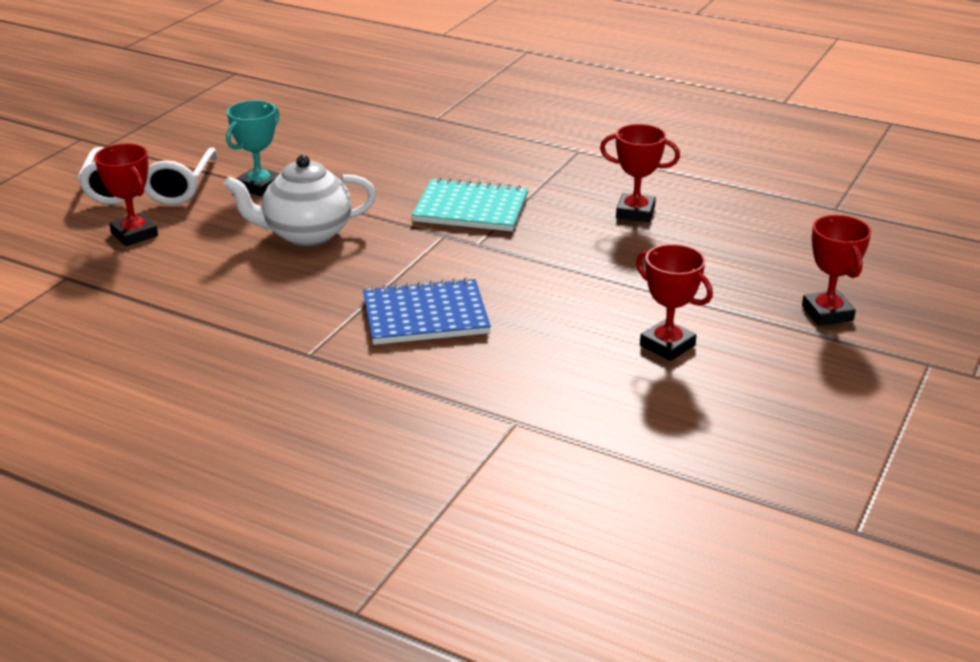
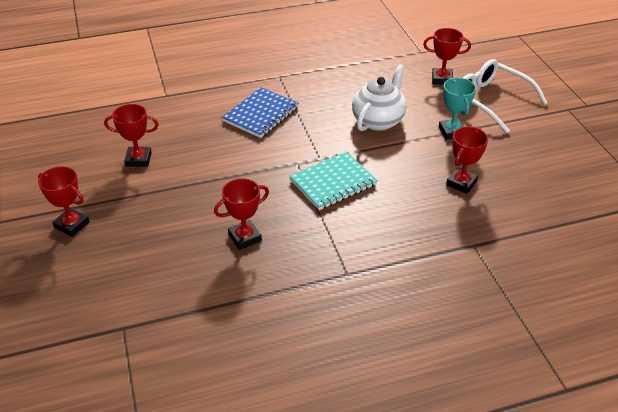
camera: 135 degrees right, 10 degrees up
(352, 151) = (461, 183): none -> red trophy

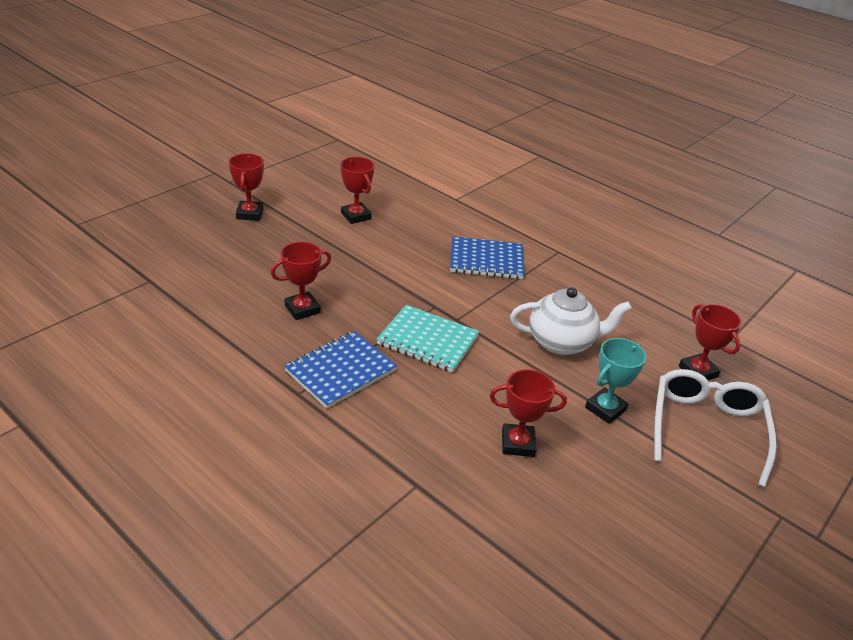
camera: 55 degrees right, 5 degrees down
(245, 237) = (302, 309): red trophy -> red trophy turned 60 degrees counterclockwise
(336, 242) = (340, 371): none -> blue notebook

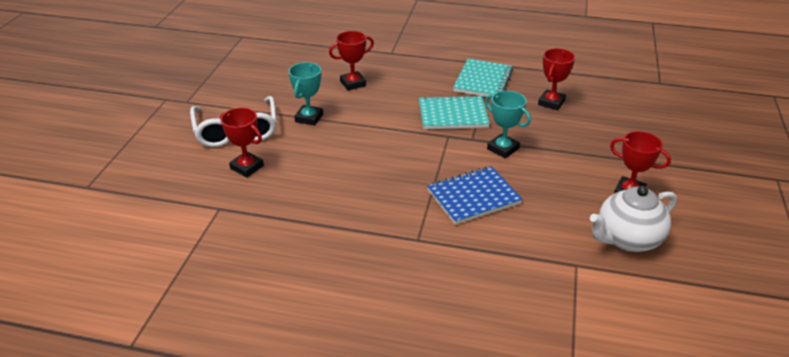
camera: 155 degrees right, 0 degrees up
(250, 214) = (702, 155): red trophy -> none
(340, 371) = (483, 81): blue notebook -> turquoise notebook
(415, 285) = (503, 149): none -> turquoise trophy
(561, 342) = (361, 149): white teapot -> white teapot (627, 239)

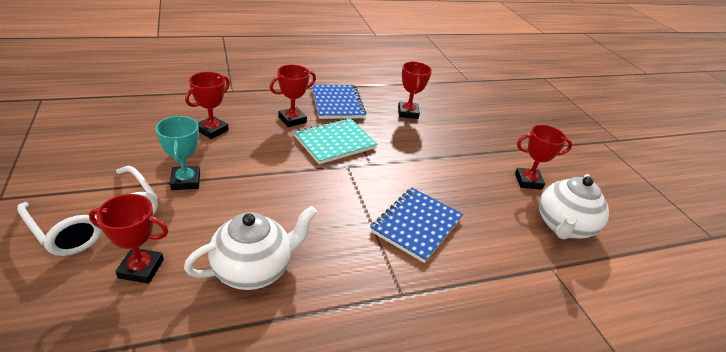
camera: 35 degrees left, 0 degrees up
(319, 189) = (254, 269): none -> white teapot
(428, 87) = (292, 120): none -> red trophy
(483, 81) = (337, 103): turquoise notebook -> blue notebook
(503, 149) = (403, 166): turquoise trophy -> none

